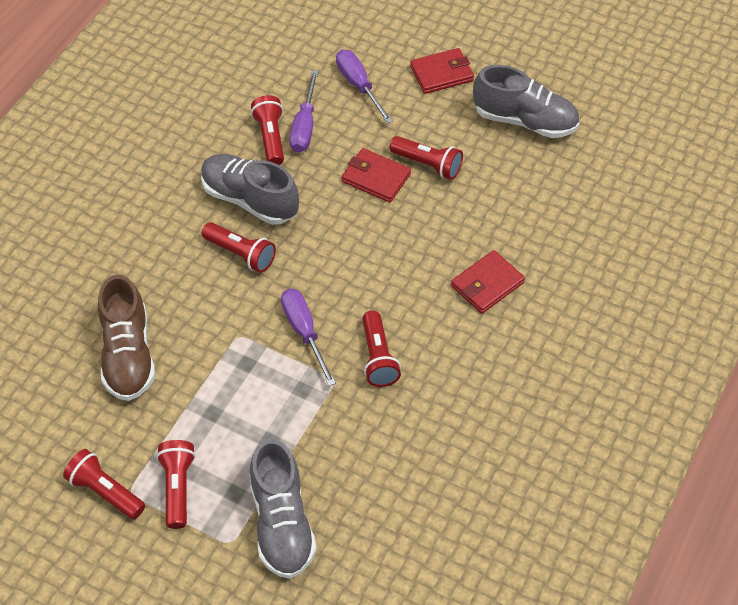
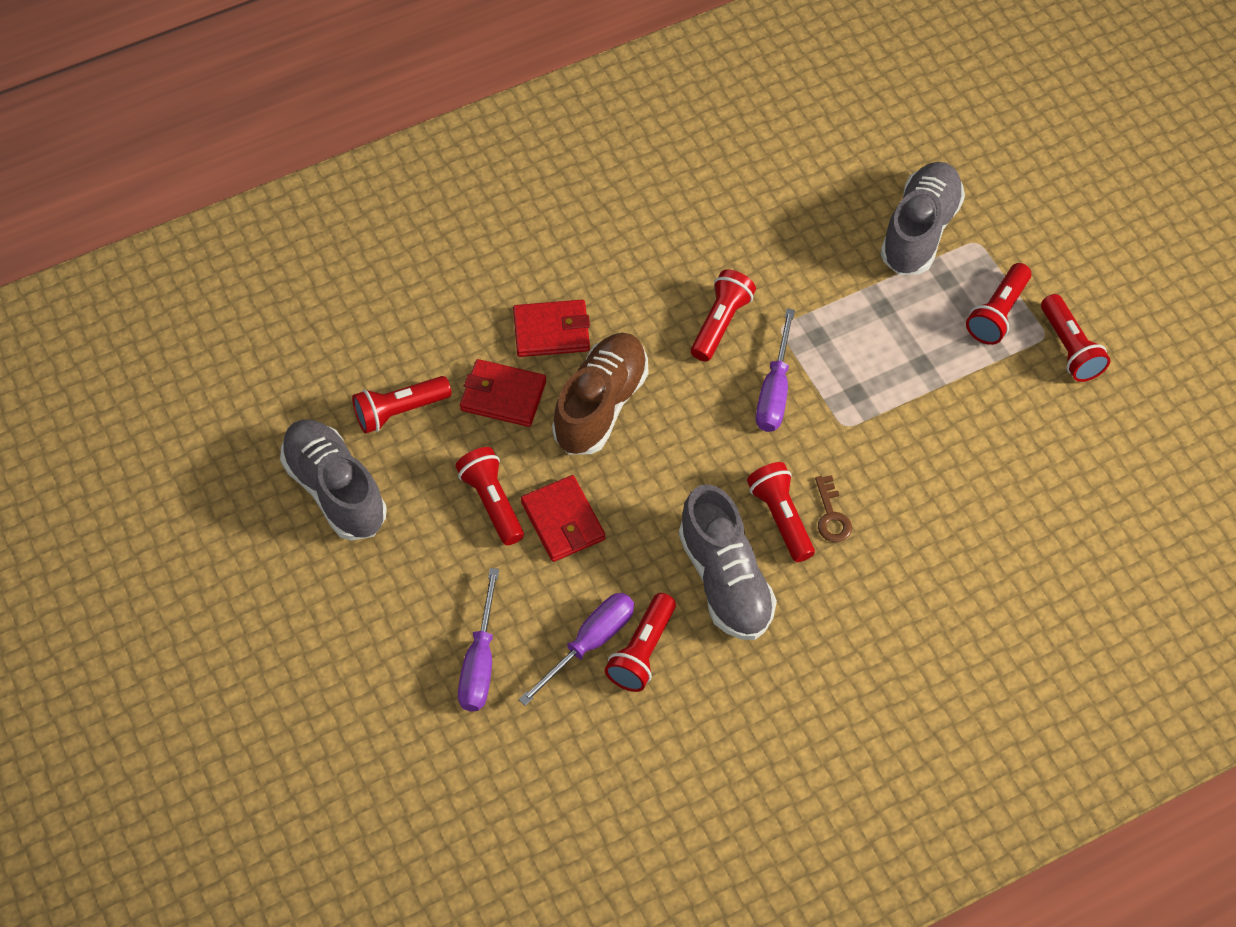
camera: 145 degrees left, 5 degrees up
(128, 355) = (973, 472): brown shoe -> brown shoe (601, 405)
(209, 273) = (831, 515): none -> brown key
(441, 74) = (368, 616): red wallet -> red wallet (503, 396)
(533, 182) = (399, 411): none -> red flashlight

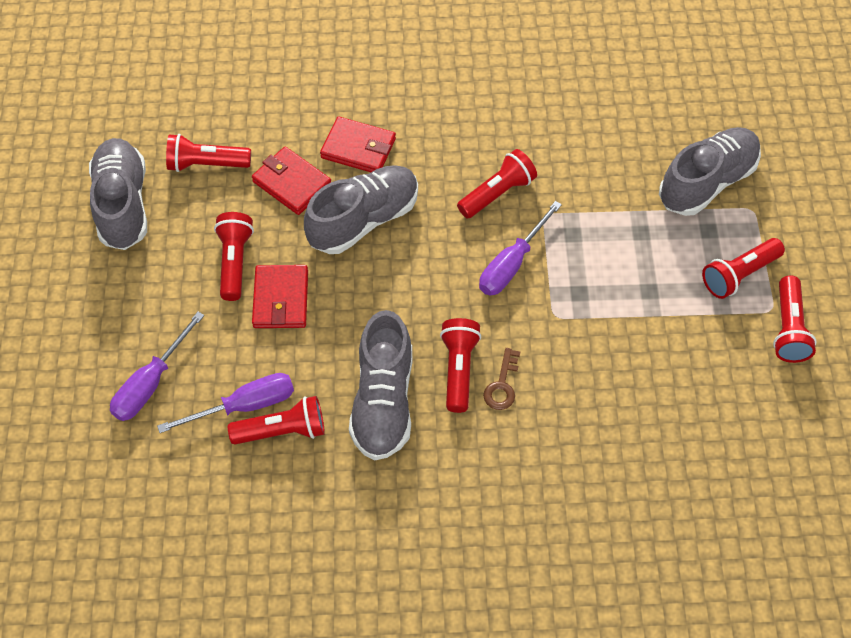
camera: 25 degrees right, 0 degrees up
(601, 405) = (364, 220): brown shoe -> grey shoe
(642, 651) = (282, 430): red flashlight -> red flashlight turned 150 degrees counterclockwise

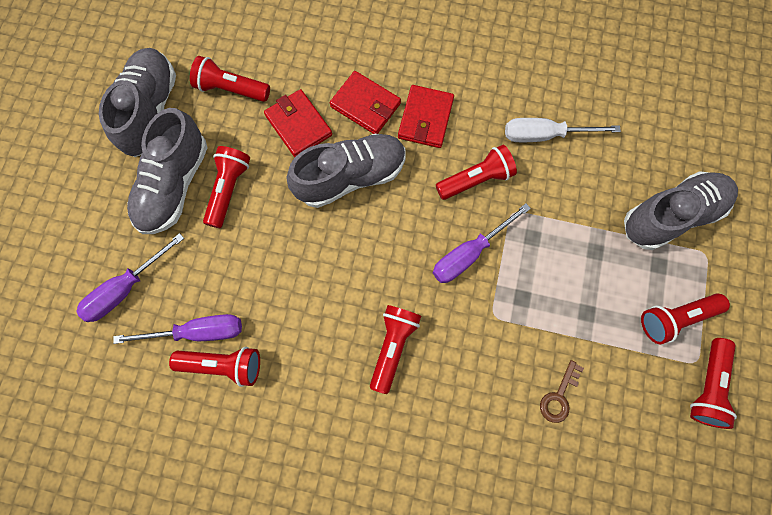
camera: 15 degrees right, 15 degrees up
(281, 299) = (258, 236): red wallet -> red wallet (425, 118)
(383, 401) = (318, 360): grey shoe -> grey shoe (174, 185)
(502, 385) = (427, 372): brown key -> brown key (559, 396)
(556, 136) = (544, 135): none -> white screwdriver

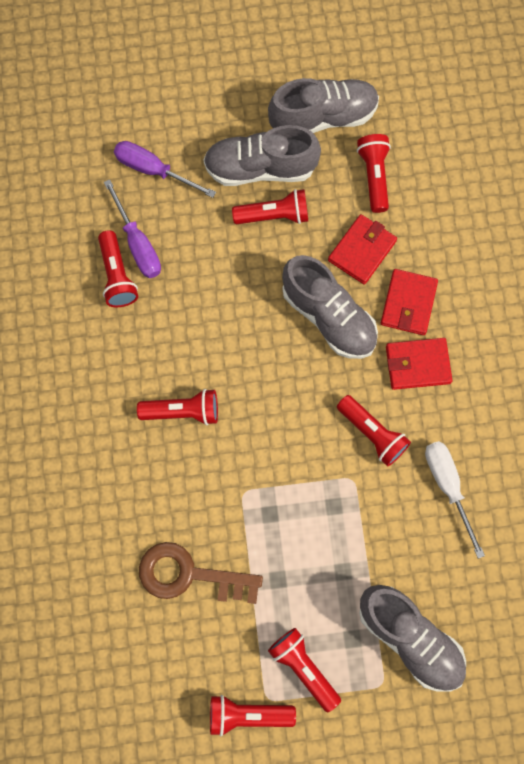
camera: 70 degrees right, 0 degrees up
(469, 253) = (295, 451): purple screwdriver -> none
(559, 396) = (189, 575): brown key -> brown key, size x1.97

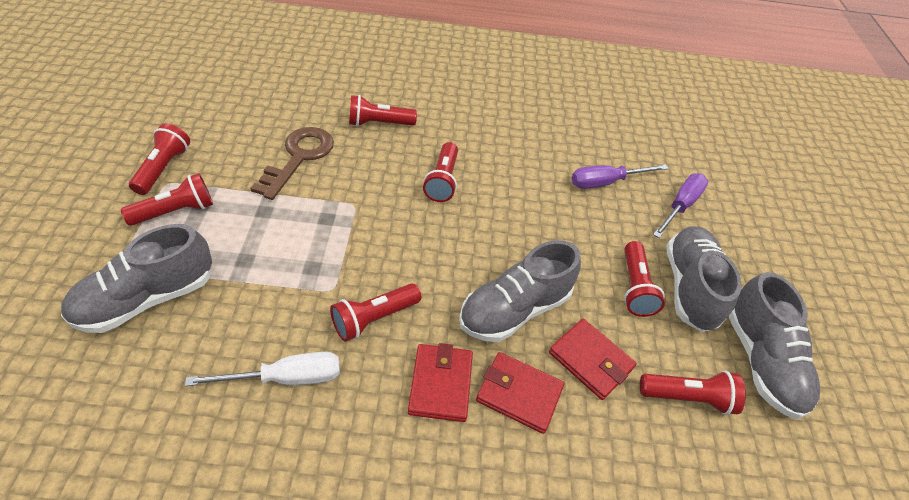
camera: 95 degrees right, 25 degrees down
(117, 276) = (576, 164): red flashlight -> red flashlight (379, 123)

